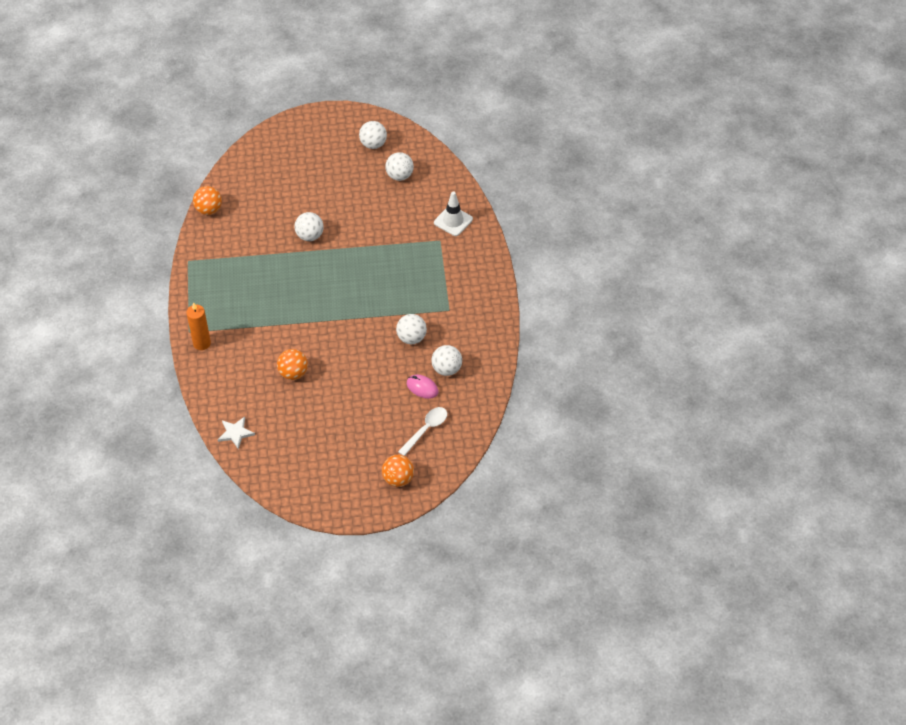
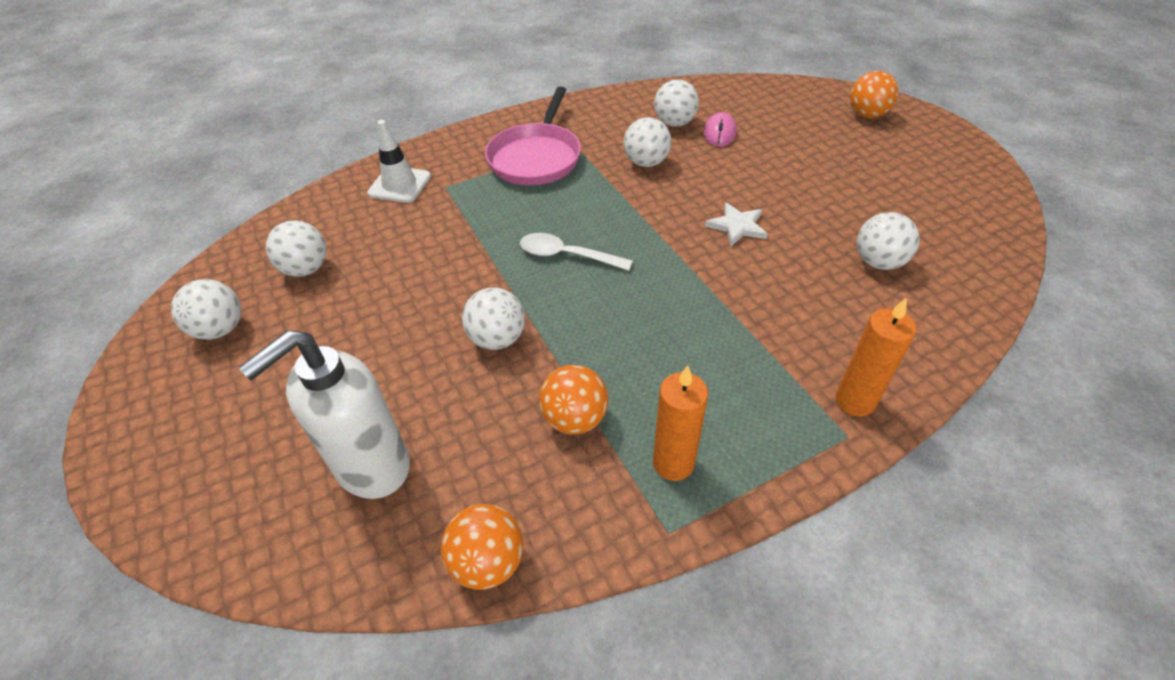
camera: 110 degrees left, 5 degrees down
(212, 272) = (673, 463): none -> orange candle
(235, 433) = (974, 278): white star -> white star (737, 226)
(267, 185) = (372, 466): none -> white soap dispenser
(269, 400) = (878, 262): none -> white ball
(293, 373) = (805, 254): orange ball -> orange ball (575, 418)
(426, 430) = (778, 114): white spoon -> white spoon (567, 255)
(446, 288) = (536, 157): none -> pink pan

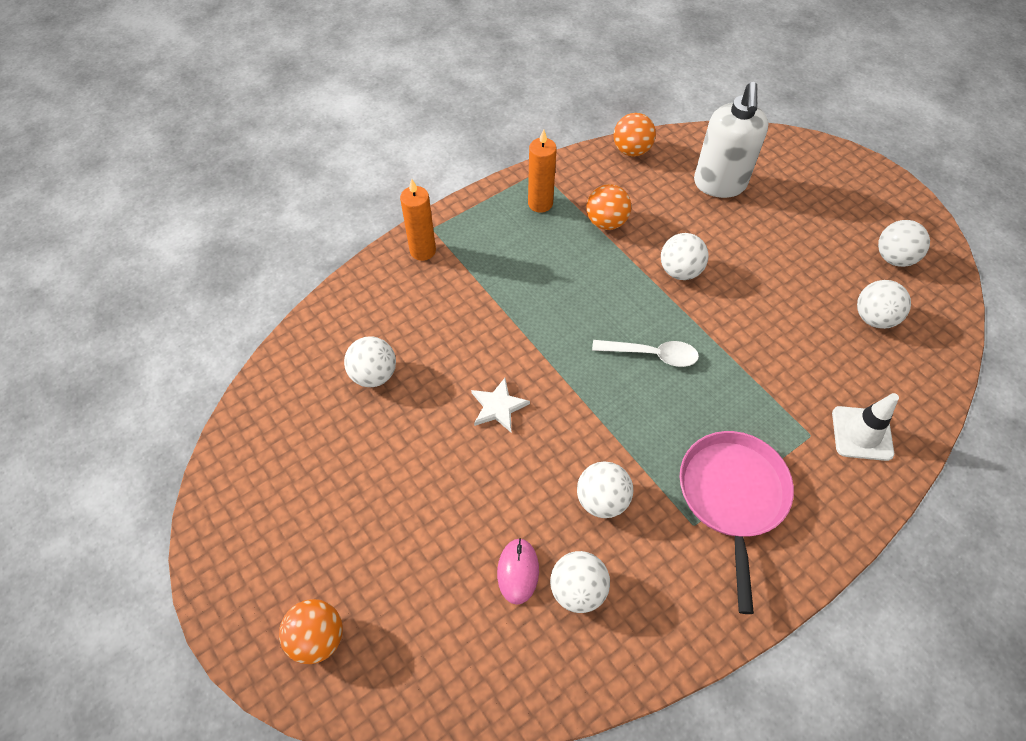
camera: 170 degrees right, 10 degrees up
(372, 466) = (719, 184): white soap dispenser -> white soap dispenser turned 150 degrees clockwise

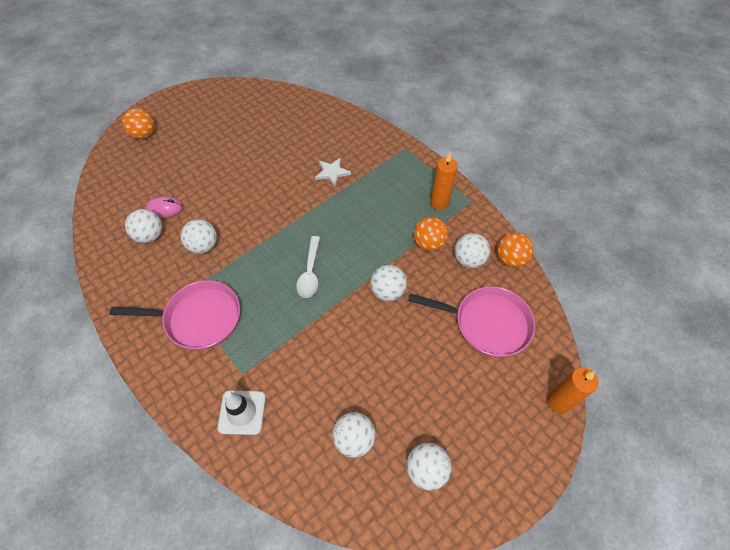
camera: 85 degrees right, 0 degrees up
(374, 374) = (291, 135): white ball -> white ball (468, 259)
(422, 251) = (385, 145): orange candle -> orange candle (558, 402)
(498, 406) = (269, 192): white star -> white star (332, 172)
(719, 184) = (487, 323): white soap dispenser -> pink pan

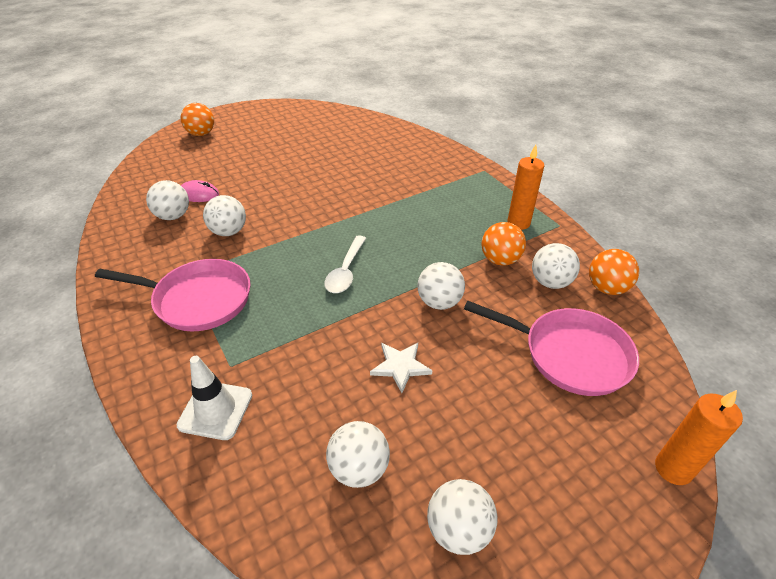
camera: 10 degrees right, 15 degrees down
(332, 172) = (395, 183): white star -> white star (400, 366)

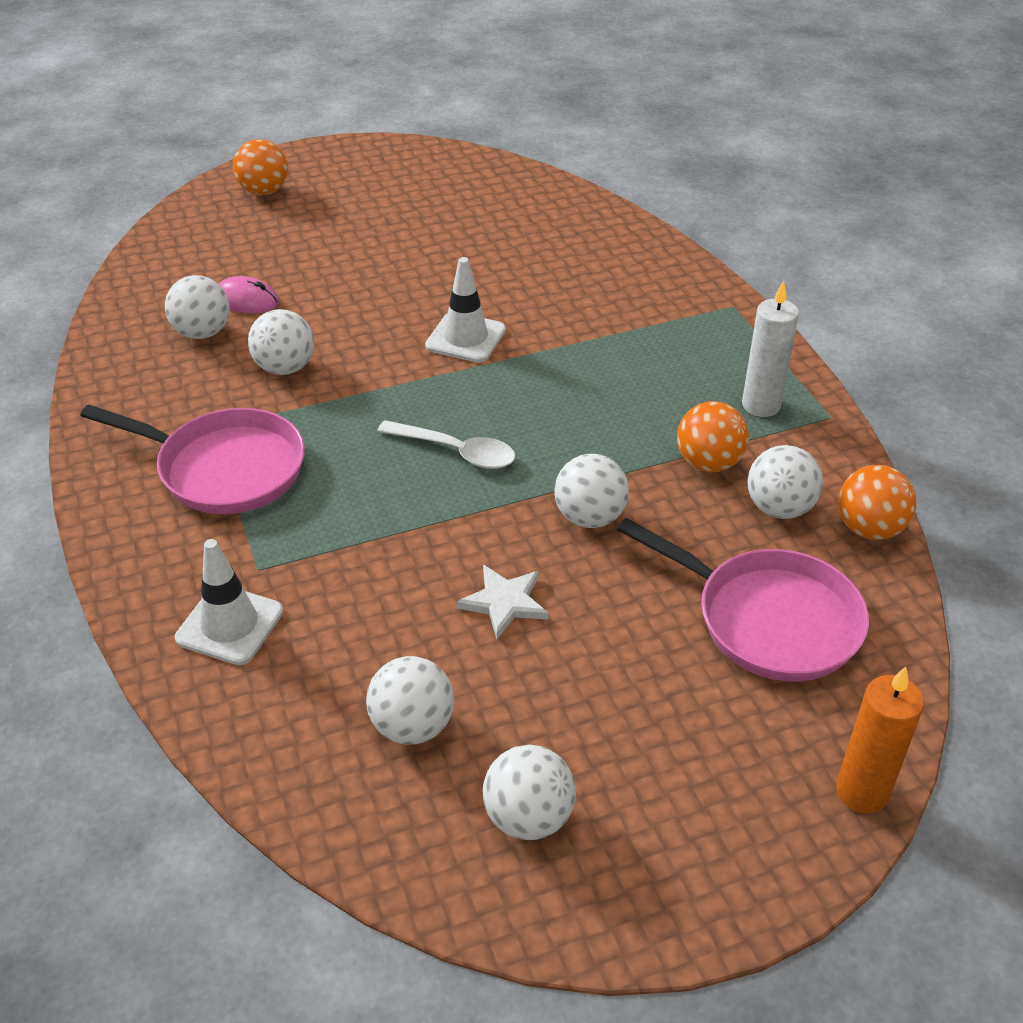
camera: 10 degrees right, 0 degrees up
(336, 203) = (465, 338): none -> white traffic cone
(346, 271) = (455, 451): white spoon -> white spoon turned 90 degrees counterclockwise
(518, 223) = (761, 405): orange candle -> white candle

